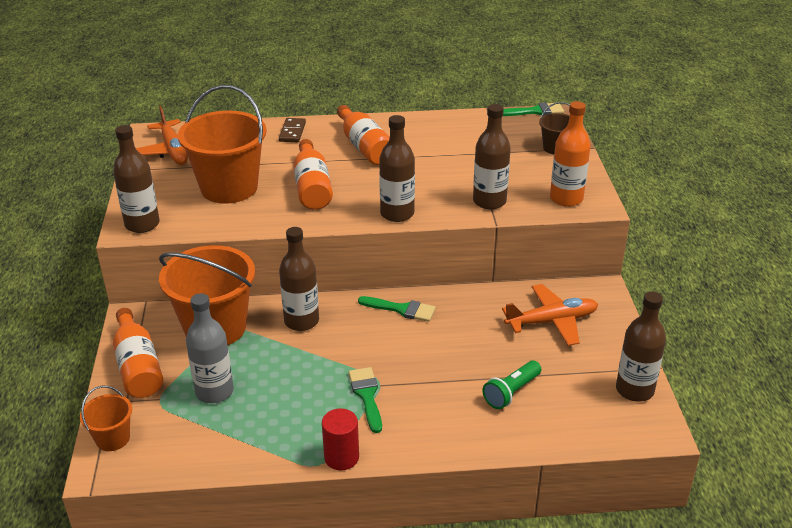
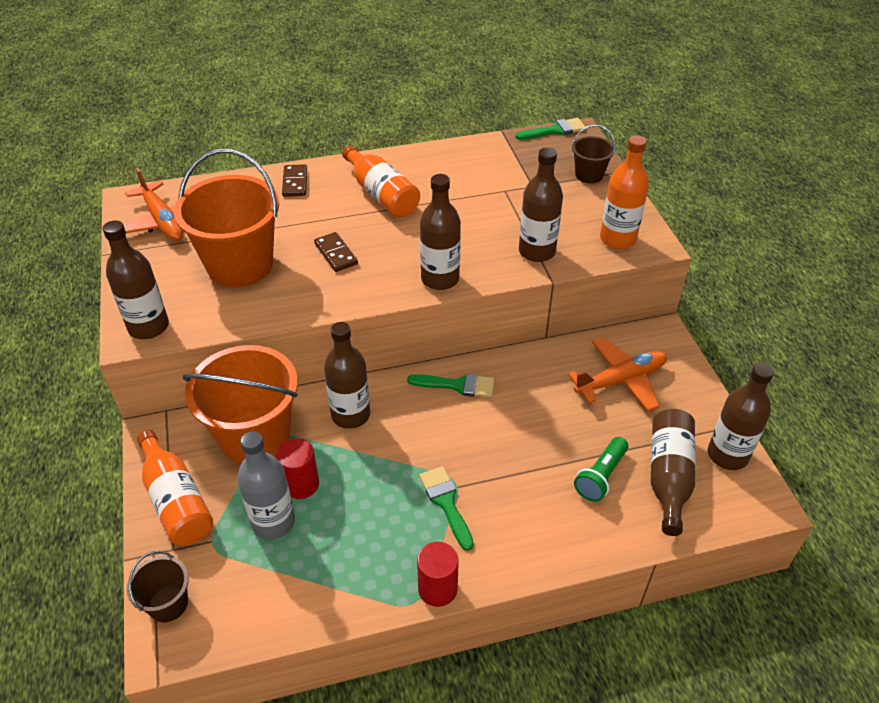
camera: 10 degrees left, 10 degrees up
(113, 438) = (168, 604): orange bucket -> brown bucket
(245, 367) = (301, 484): none -> red cylinder
(312, 187) = (335, 254): orange bottle -> brown domino
(574, 400) = (668, 476): none -> brown bottle

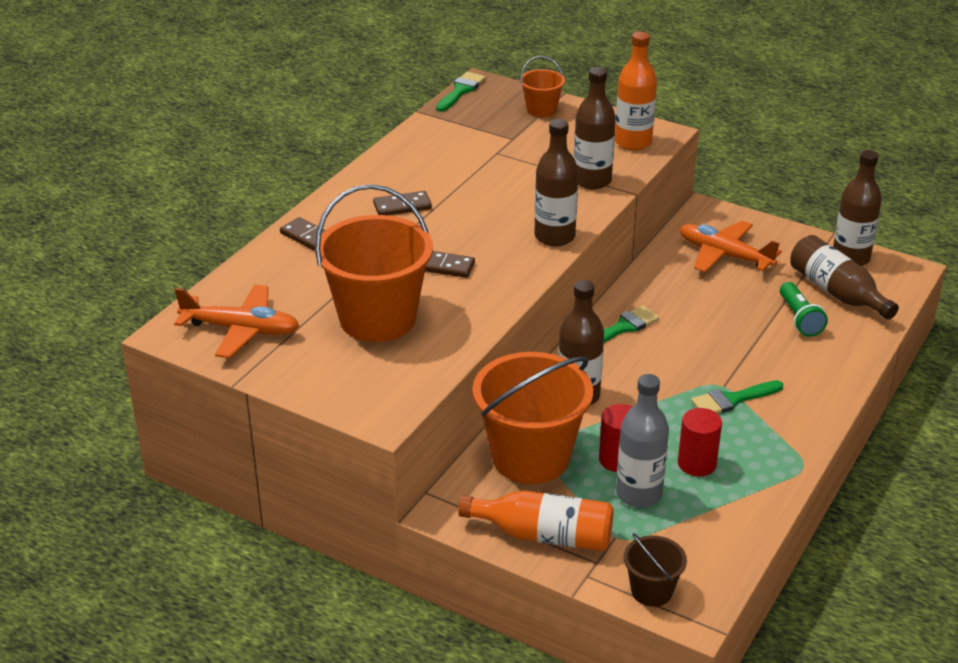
camera: 45 degrees left, 10 degrees down
(148, 327) = (384, 402): brown bottle -> none
(381, 194) = (402, 206): orange bottle -> brown domino
(437, 588) = (805, 448): red cylinder -> red cylinder (697, 464)
(446, 503) = (732, 400): green brush -> green brush turned 45 degrees counterclockwise
(589, 175) = (541, 110): brown bucket -> orange bucket
(621, 380) = (724, 255): orange plane -> orange plane turned 75 degrees counterclockwise

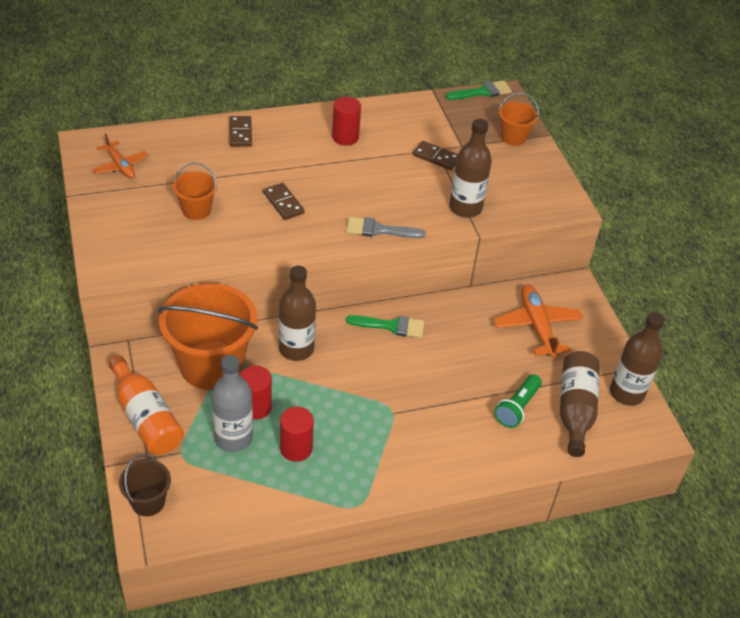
camera: 40 degrees right, 10 degrees up
(241, 330) = (120, 166): orange plane -> orange plane, size x0.64
(377, 319) = (196, 210): orange bucket -> orange bucket, size x0.48
(402, 206) = (322, 148): brown domino -> brown domino (436, 157)
(407, 187) = (345, 137): none -> red cylinder
(554, 237) = (379, 230): brown bottle -> grey brush
(633, 142) = (538, 199): orange bottle -> none
(732, 400) = (383, 426): green brush -> none

